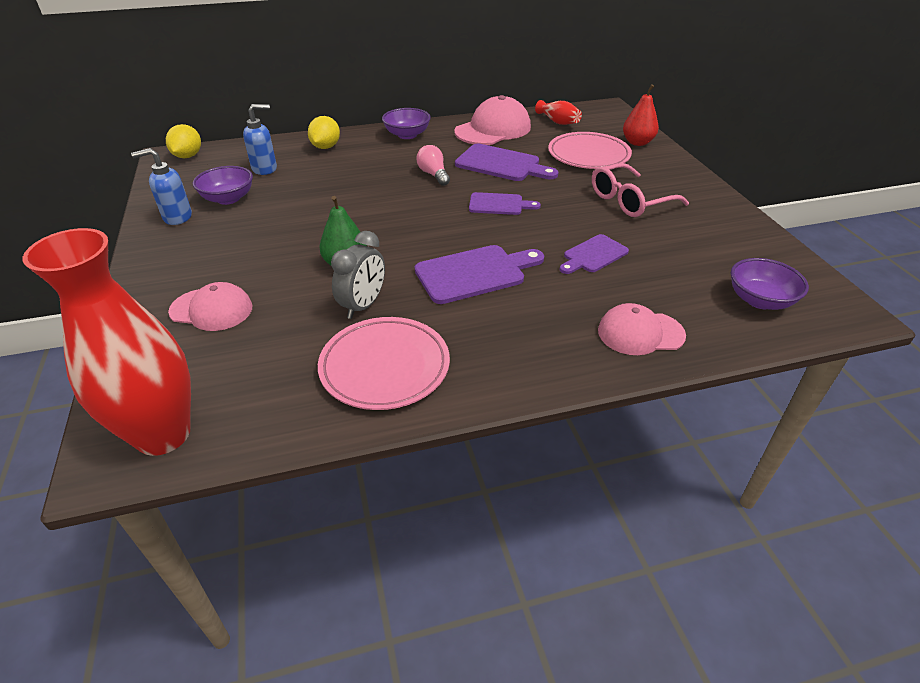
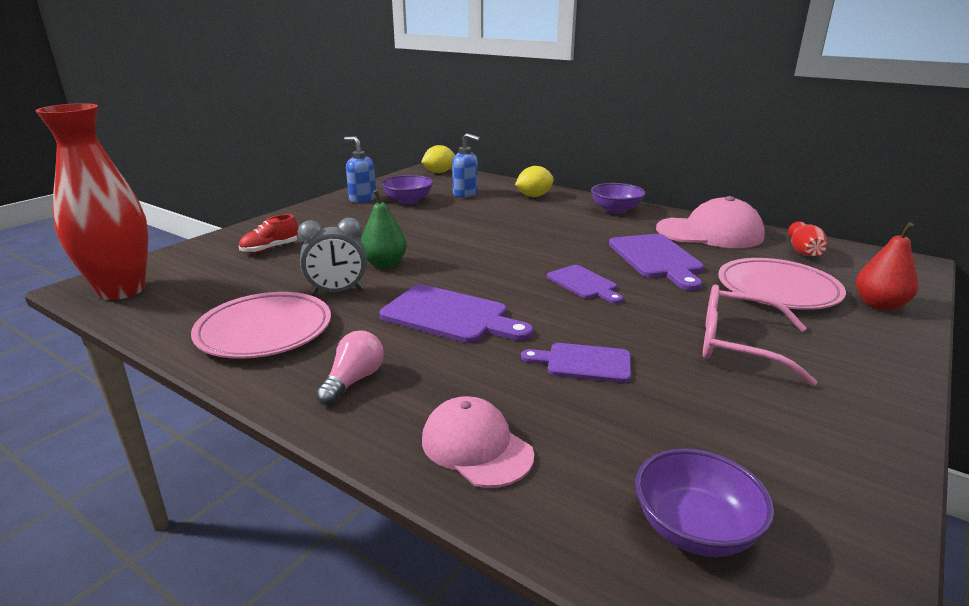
camera: 50 degrees right, 15 degrees down
(211, 309) = (270, 249): pink cap -> red shoe
(433, 175) = (575, 242): pink light bulb -> pink light bulb (353, 381)

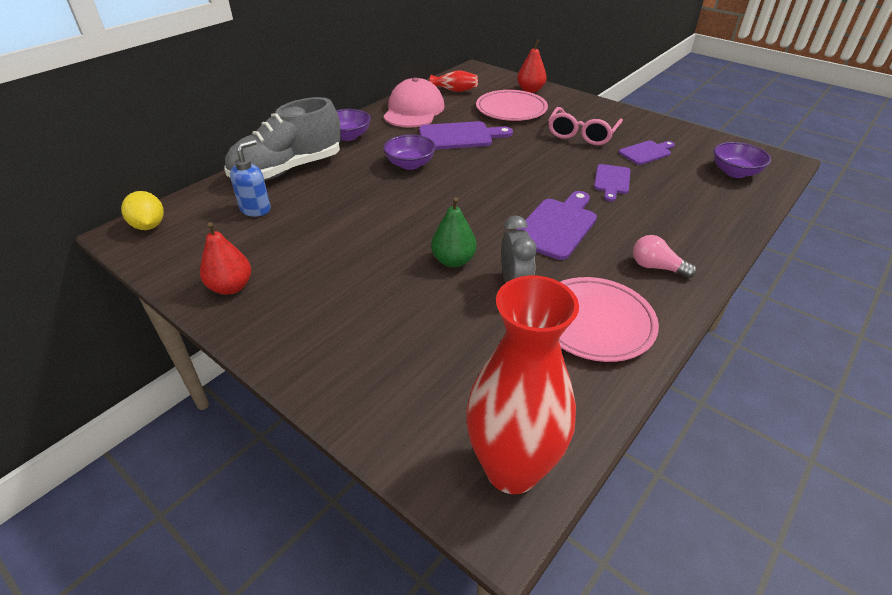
camera: 85 degrees left, 15 degrees up
(270, 249) = (396, 350): red shoe -> none
(362, 199) = (231, 287): blue soap dispenser -> red pear
(408, 201) = (260, 249): purple bowl -> purple bowl (410, 164)
(476, 447) = (706, 221): pink cap -> none
(534, 196) = (287, 170): yellow lemon -> grey shoe
(584, 284) = (501, 168): purple cutting board -> purple cutting board (646, 152)

